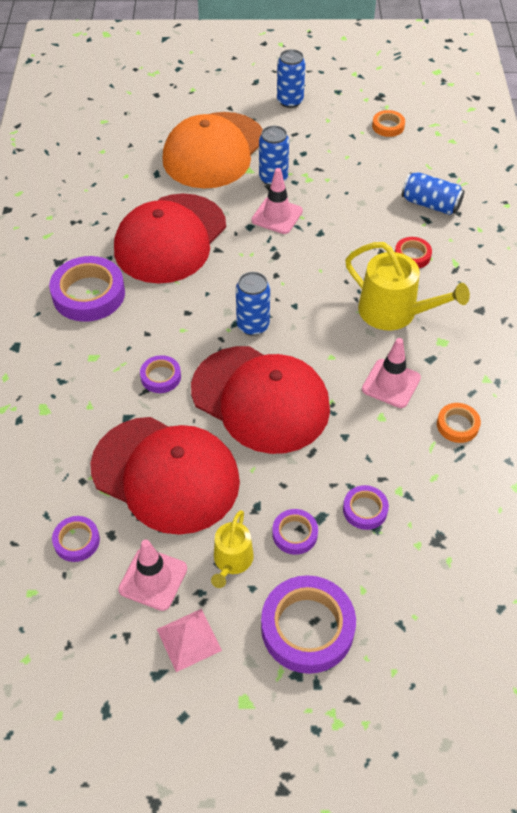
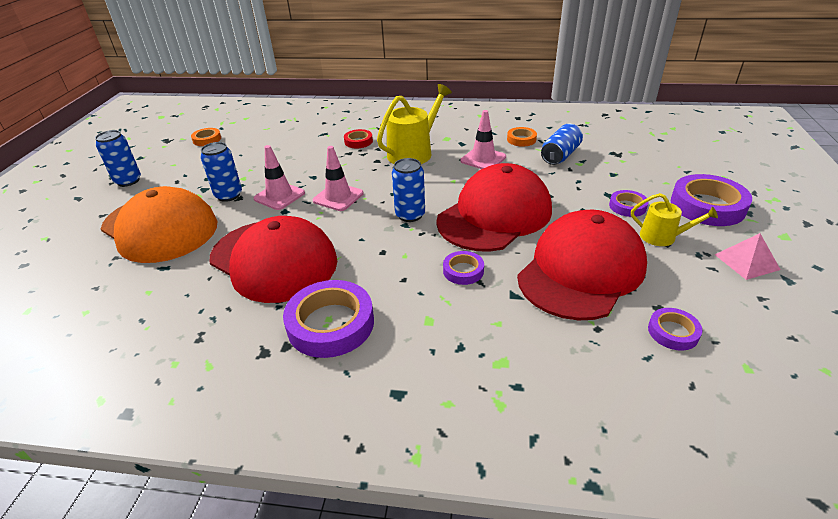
camera: 80 degrees left, 15 degrees down
(153, 579) = (696, 280): pink traffic cone -> pink traffic cone (338, 197)
(365, 510) = (598, 177): purple tape -> none
(430, 204) = (308, 131): blue can -> blue can (560, 155)

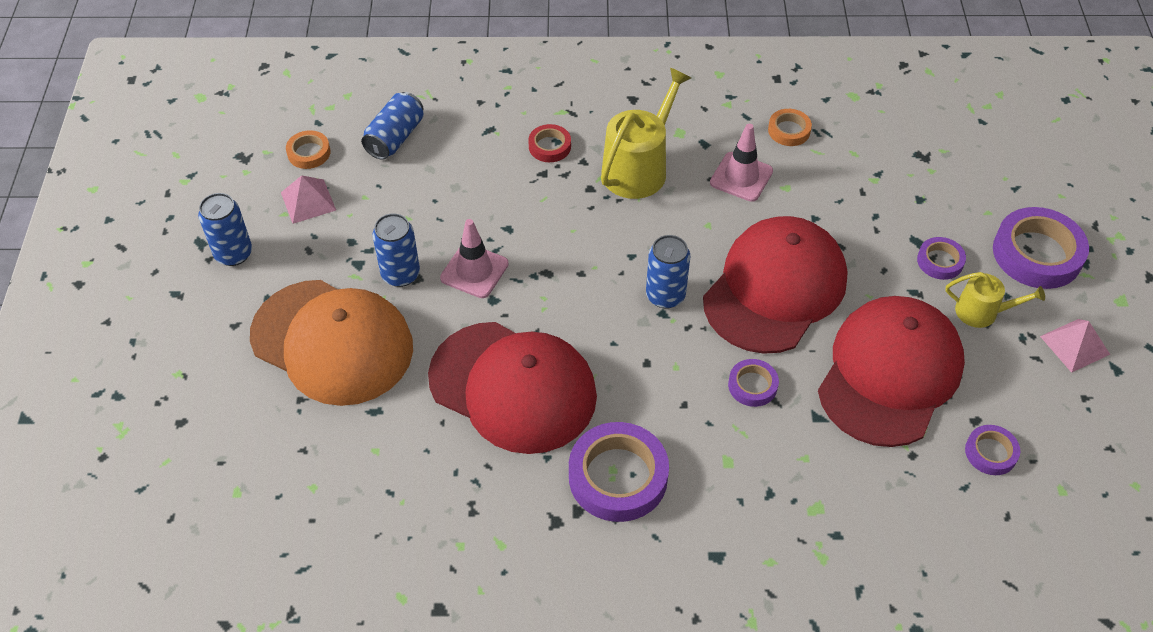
camera: 10 degrees left, 15 degrees up
(192, 159) = (308, 201): none -> pink pyramid
(338, 197) = (558, 268): pink traffic cone -> none
(560, 155) = (847, 164): blue can -> blue can (395, 137)

